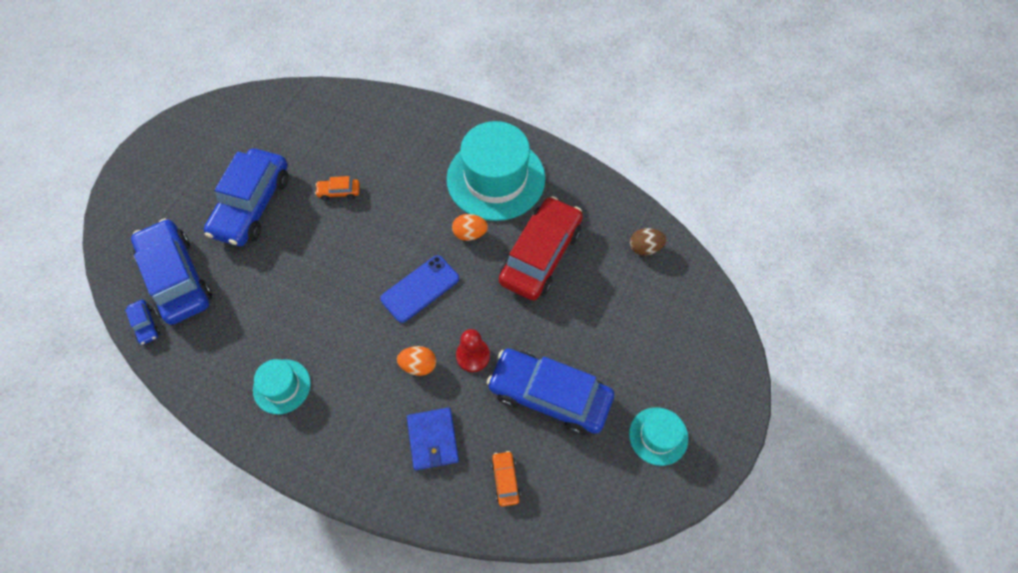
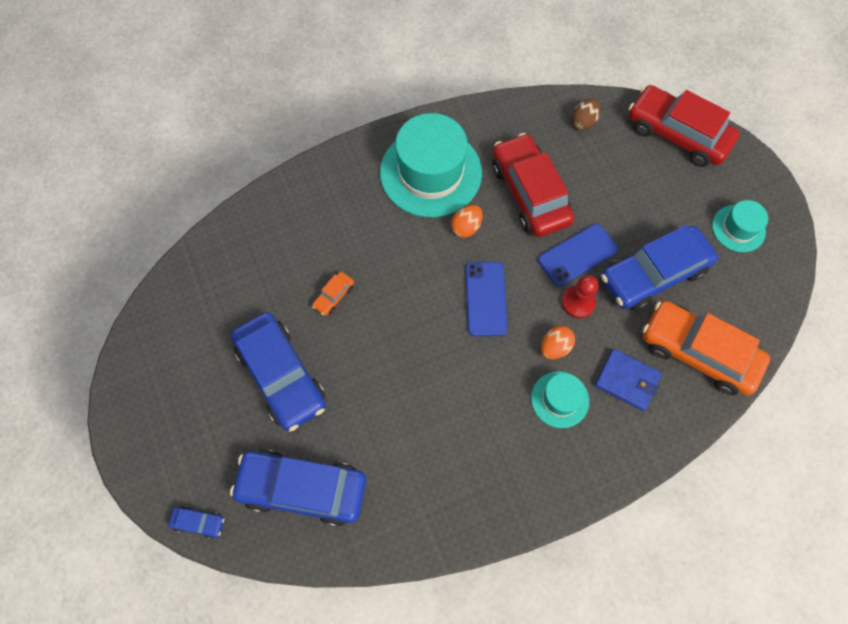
camera: 50 degrees left, 5 degrees up
(145, 324) = (329, 546): blue car -> blue car (199, 522)
(282, 386) = (489, 465): turquoise hat -> turquoise hat (560, 399)
(505, 480) = (698, 352): orange car -> orange car, size x2.43
(516, 326) = (577, 255): none -> blue phone
(705, 325) = (677, 134): none -> red car

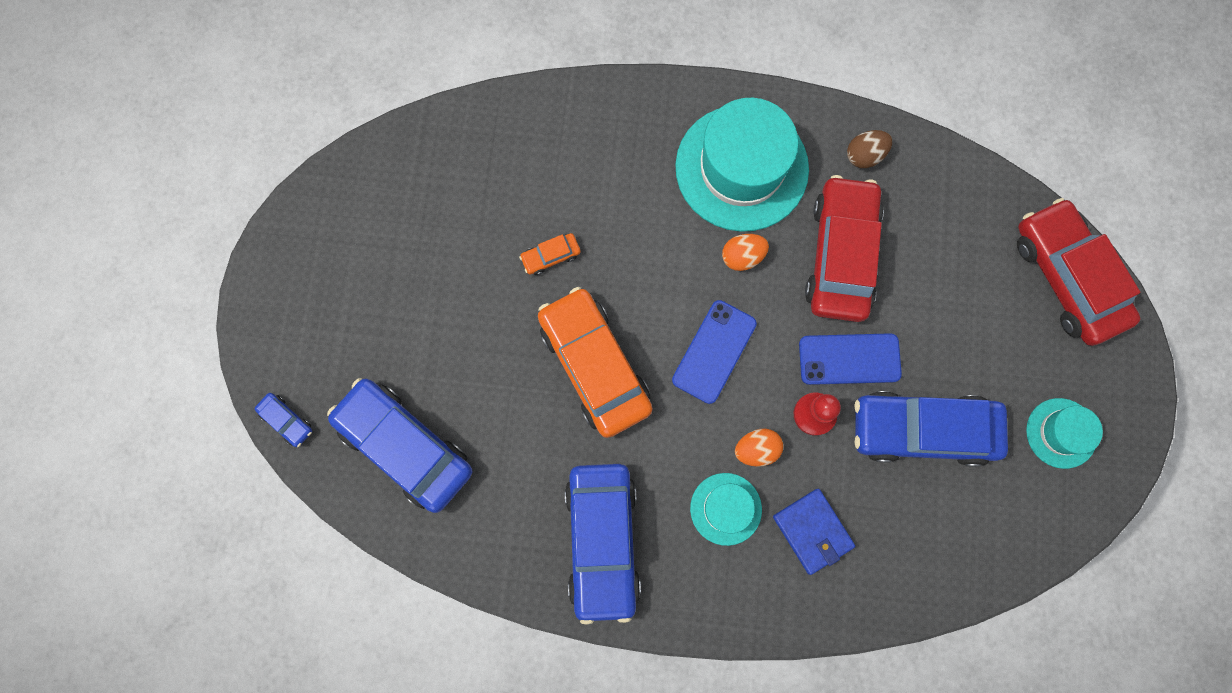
camera: 30 degrees right, 10 degrees up
(281, 375) = (448, 314): blue car -> blue car (602, 541)
(583, 122) = (961, 201): brown egg -> brown egg (864, 155)
(698, 352) = (913, 547): orange car -> orange car (595, 366)

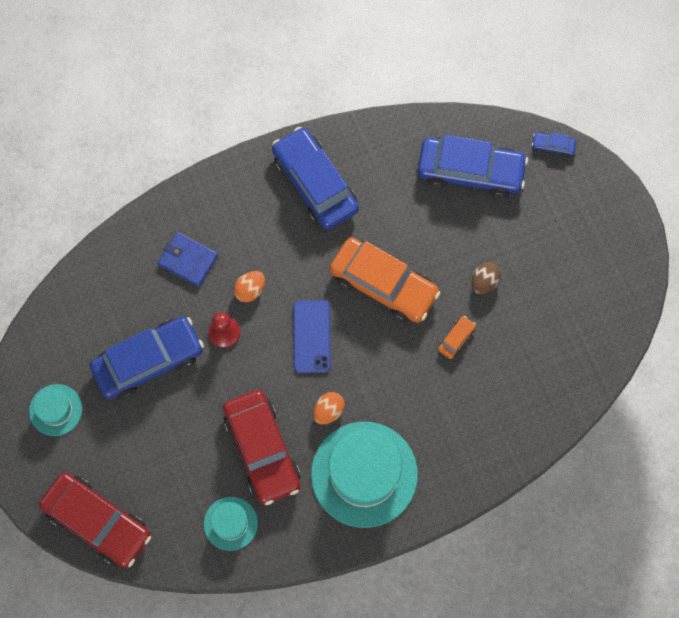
camera: 150 degrees right, 5 degrees down
(725, 509) = (249, 243): turquoise hat -> turquoise hat (230, 523)
(849, 359) = (220, 381): blue phone -> none
(864, 155) = (283, 533): brown egg -> brown egg (484, 282)

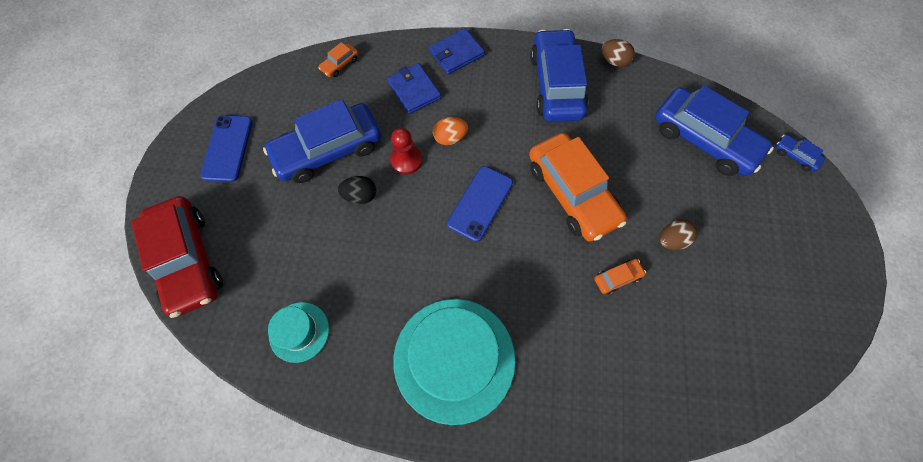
camera: 30 degrees right, 5 degrees down
(55, 410) = (227, 148): turquoise hat -> blue phone
(100, 271) = (340, 64): none -> orange car
(148, 361) = (328, 150): blue car -> blue car turned 150 degrees clockwise
(204, 199) = (456, 53): none -> blue wallet
(205, 387) = (360, 196): none -> black egg
(262, 450) = (373, 279): red car -> none
(328, 411) = (456, 277): orange egg -> none
(355, 130) = (614, 61): none -> brown egg

